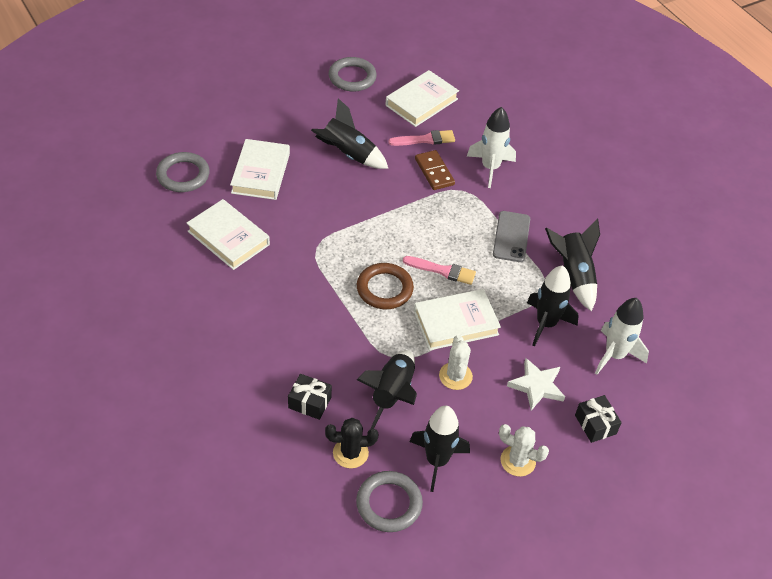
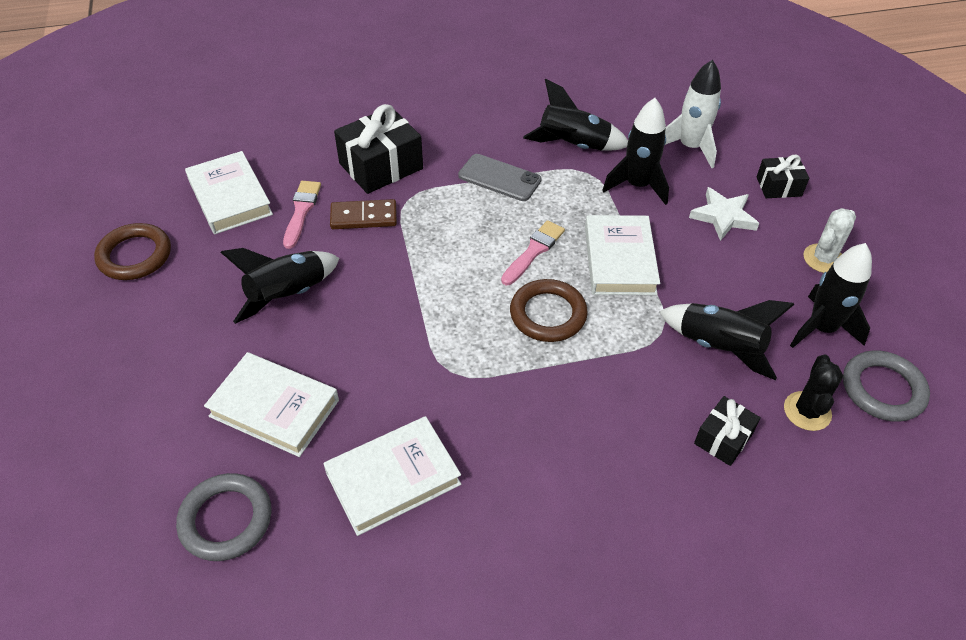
camera: 70 degrees left, 0 degrees up
(352, 77) = (135, 256): grey ring -> brown ring
(455, 376) = (700, 281): white cactus -> none
(490, 168) = (381, 166): white rocket -> black gift

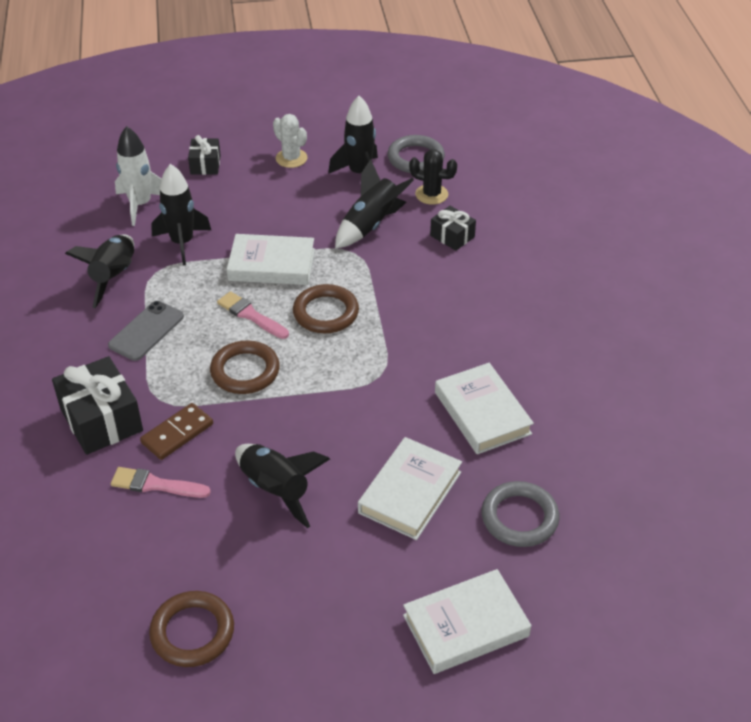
camera: 85 degrees left, 5 degrees down
(230, 197) = (116, 551): white book -> white book (466, 626)
(363, 217) = (177, 433): brown domino -> brown domino turned 45 degrees clockwise
(449, 256) = (245, 371): none -> brown ring
(723, 216) = (233, 200): white star -> none

